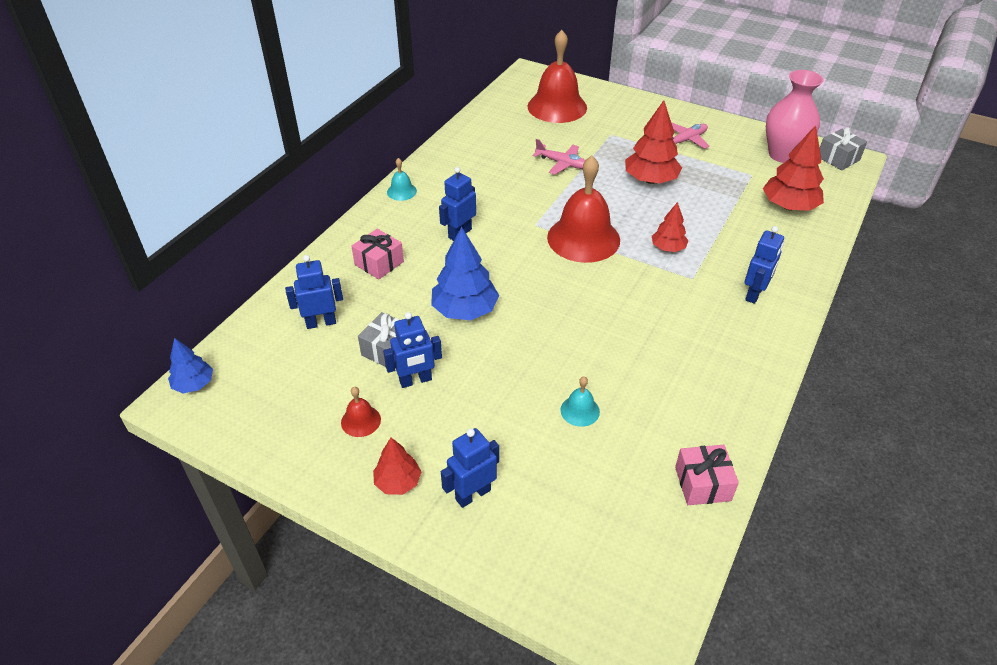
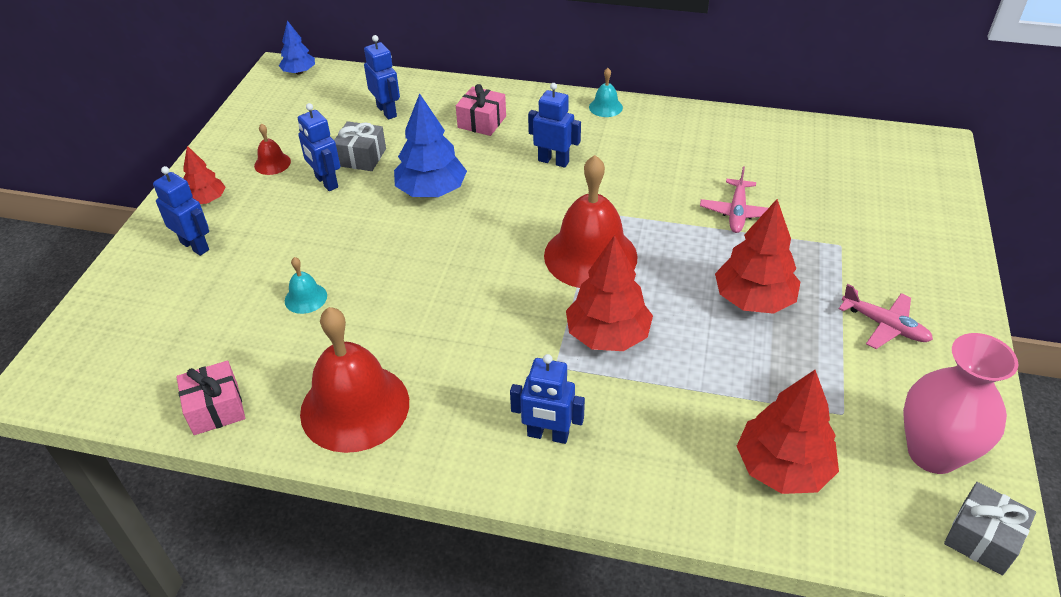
camera: 75 degrees right, 0 degrees up
(557, 107) = (870, 184): red bell -> red bell (355, 407)
(668, 248) = (608, 335): red tree -> red tree, size x1.71

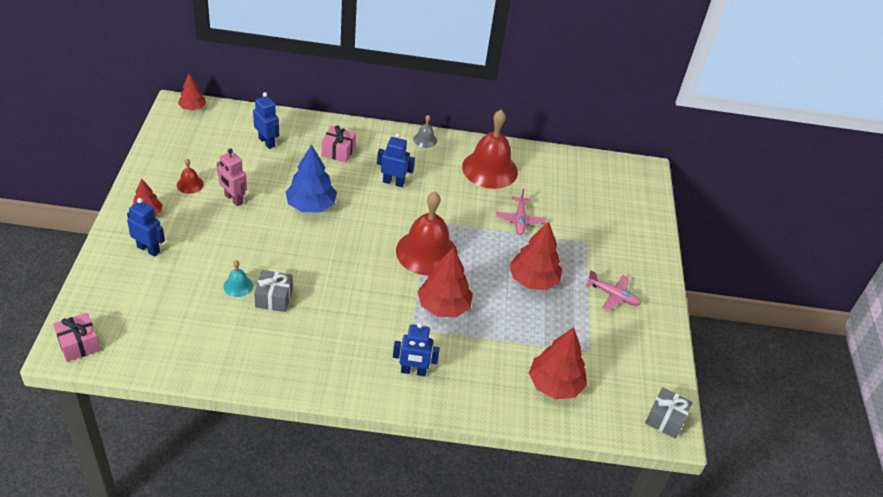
camera: 15 degrees left, 0 degrees up
(216, 408) = (194, 363): pink gift -> pink gift (79, 344)
(299, 72) = (192, 108): blue tree -> red tree
(326, 182) = (233, 199): blue robot -> pink robot
(355, 407) = (287, 358): red bell -> red bell (490, 169)
(361, 157) = (255, 179): grey gift -> grey gift (274, 298)
(605, 107) = (425, 140): turquoise bell -> grey bell
(933, 453) = (640, 372): pink vase -> none

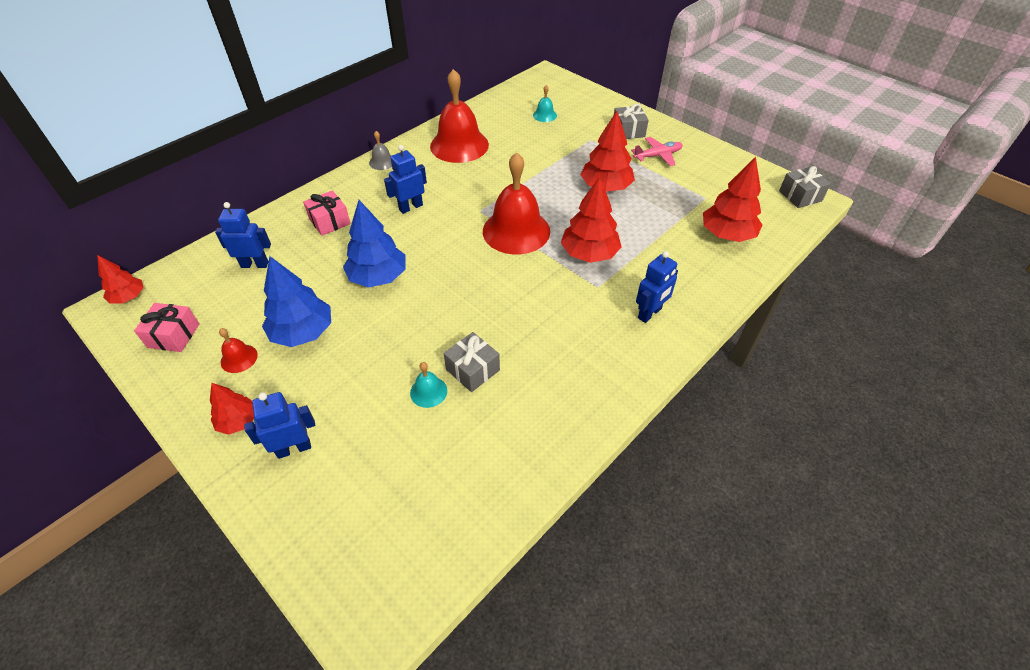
camera: 45 degrees left, 5 degrees up
(79, 344) = (375, 607): pink gift -> pink gift (173, 335)
(233, 199) = (303, 332): pink robot -> blue tree
(520, 220) = (533, 159): pink plane -> none
(586, 198) = (544, 115): none -> turquoise bell
(626, 261) = (628, 131): none -> grey gift

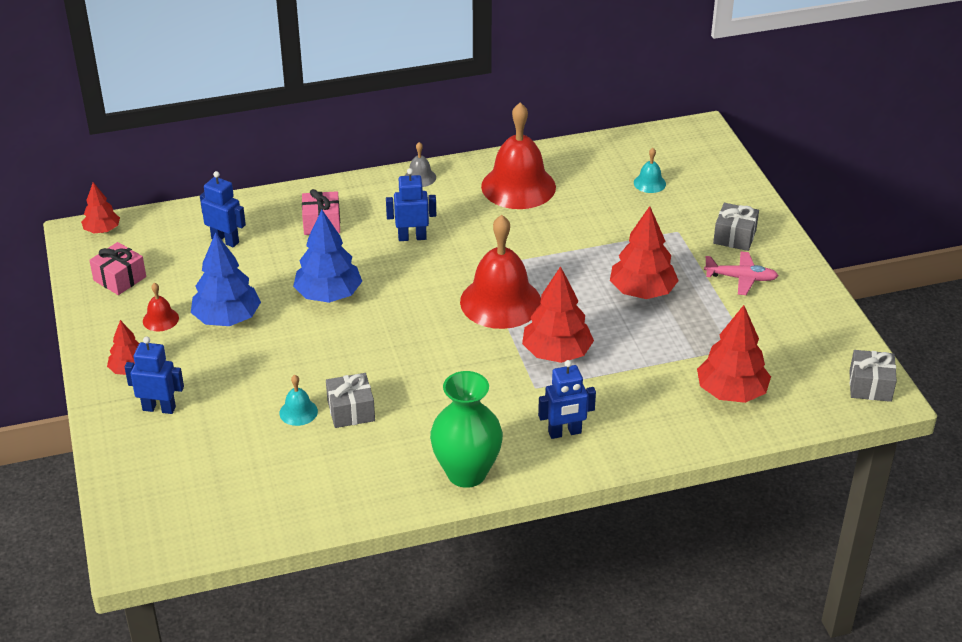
camera: 30 degrees right, 10 degrees down
(609, 382) = (466, 473): none -> green vase

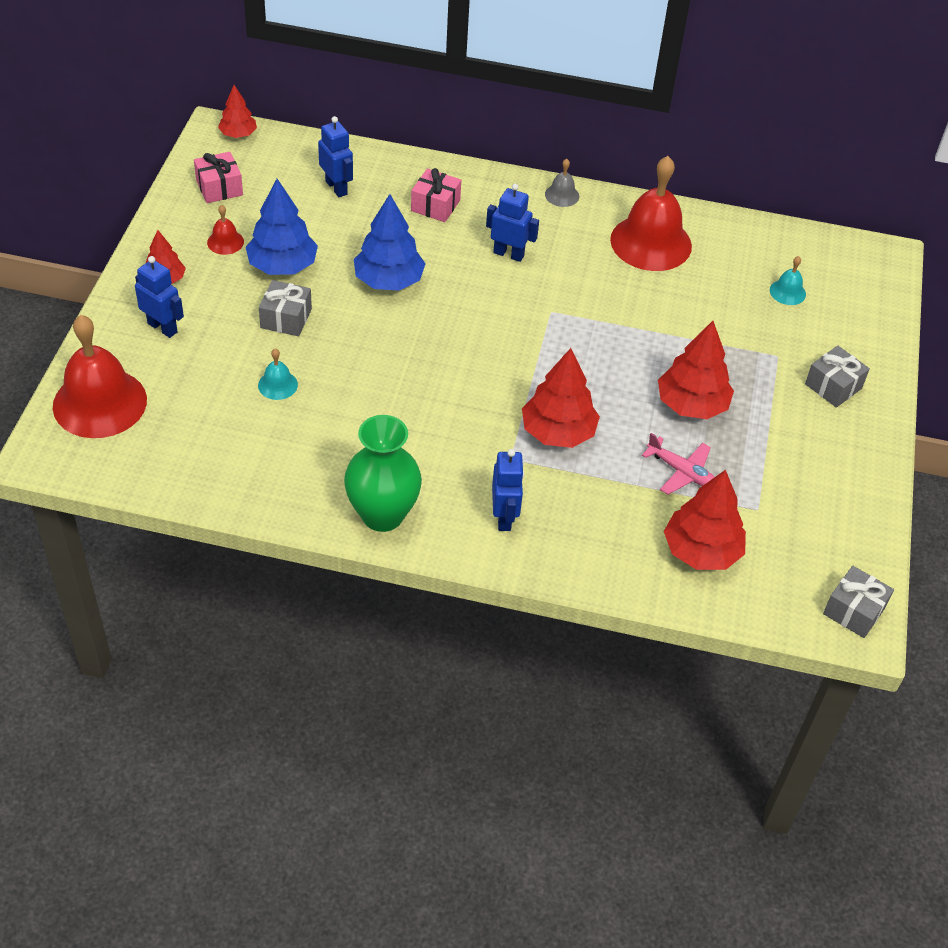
camera: 25 degrees right, 10 degrees up
(351, 410) = (324, 405): grey gift -> grey gift (286, 318)
(500, 301) = (543, 355): red bell -> red bell (100, 403)
(565, 433) = (504, 517): blue robot -> blue robot turned 105 degrees counterclockwise
(741, 278) = (805, 434): pink plane -> pink plane (683, 472)

